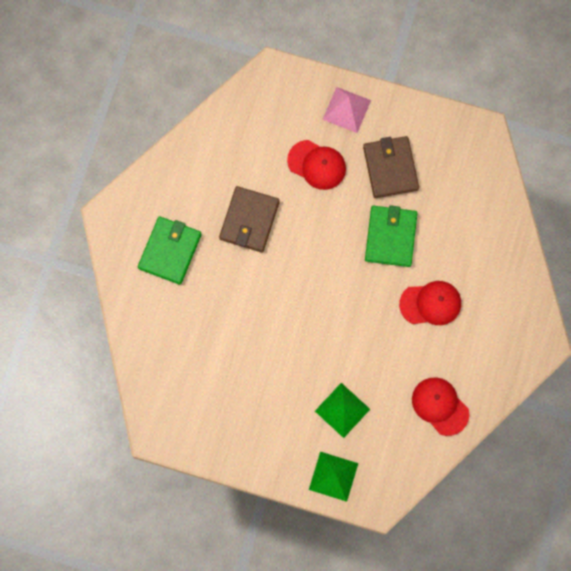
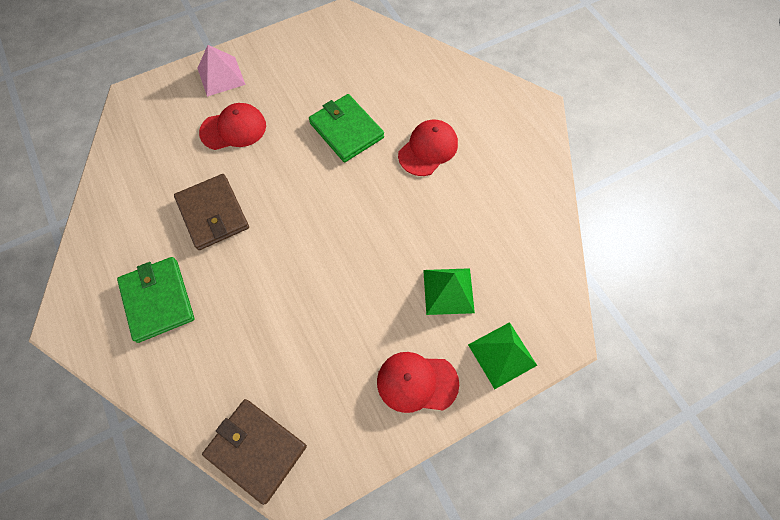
camera: 45 degrees left, 10 degrees down
(390, 168) = (296, 87): brown wallet -> brown wallet (256, 450)
(440, 406) = (519, 214): red cap -> red cap (417, 382)

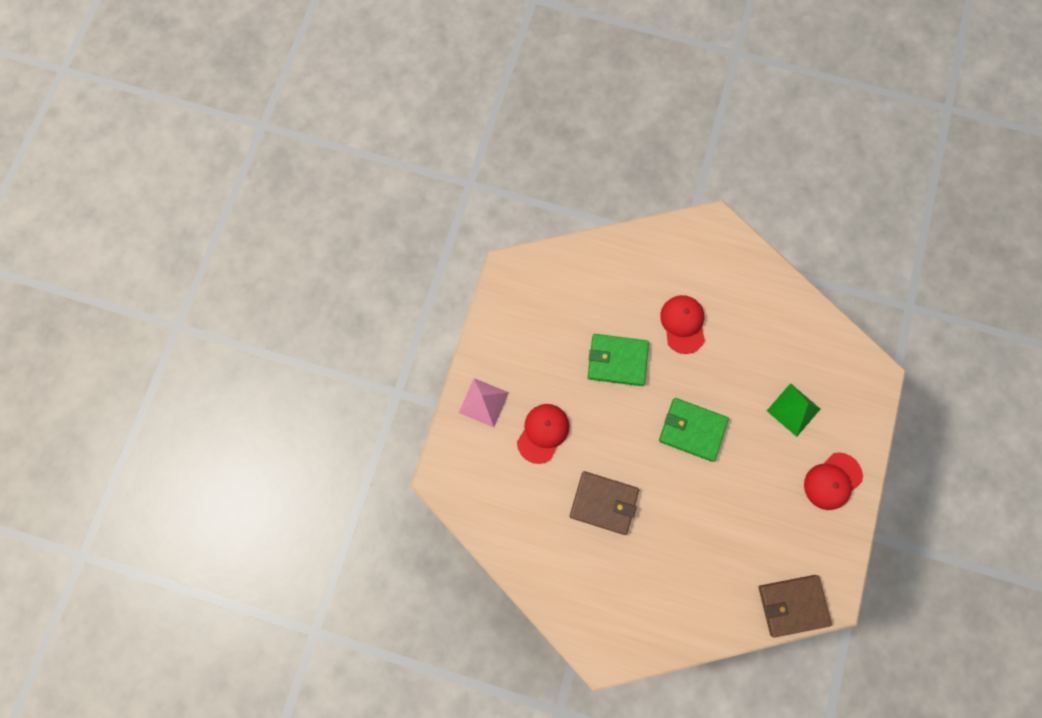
camera: 45 degrees left, 10 degrees up
(158, 300) = (639, 588): green wallet -> green wallet (692, 430)
(502, 354) = (858, 419): green pyramid -> none

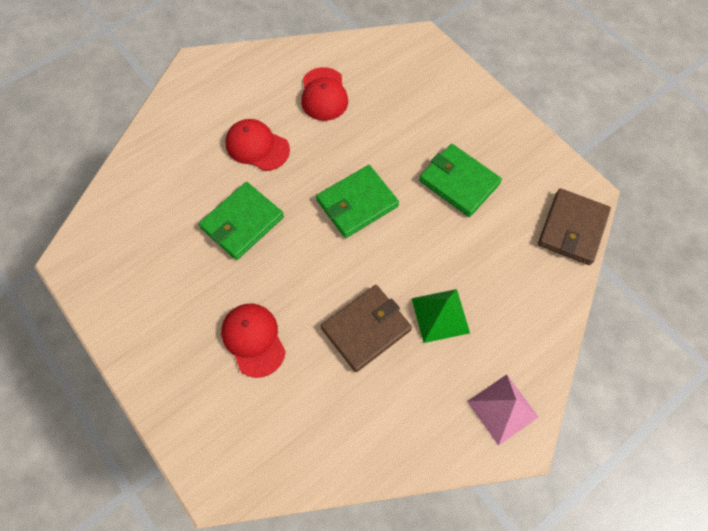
camera: 55 degrees left, 10 degrees down
(484, 402) = (174, 378): pink pyramid -> pink pyramid (502, 408)
(767, 493) = (459, 182): none -> green wallet
(793, 409) = (401, 114): green pyramid -> green pyramid (440, 315)
(832, 481) = (483, 127): red cap -> red cap (324, 94)

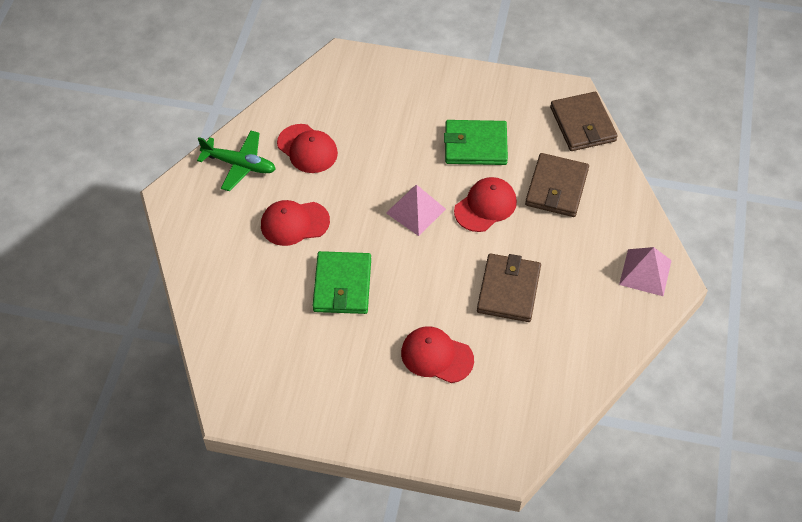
camera: 40 degrees left, 10 degrees down
(264, 74) = (240, 165): none -> green plane
(357, 203) = (416, 211): green wallet -> pink pyramid
(417, 240) = (485, 206): none -> red cap
(440, 315) = (550, 244): green pyramid -> none
(494, 269) = (556, 187): none -> brown wallet

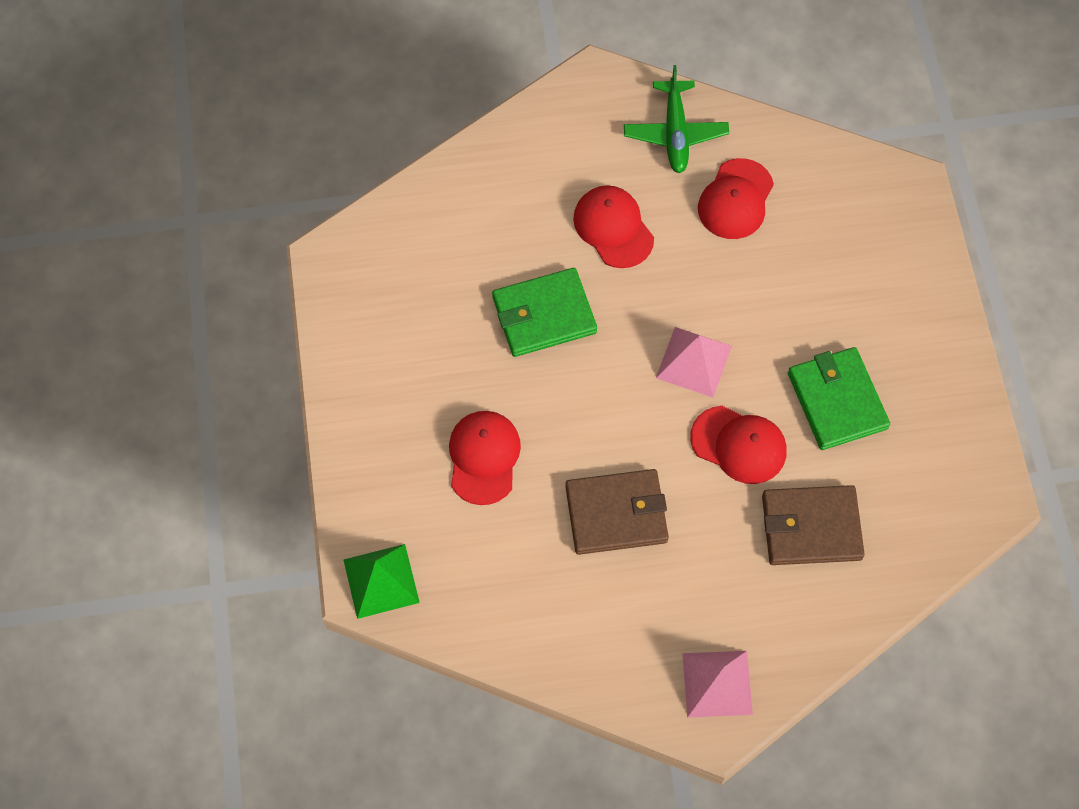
camera: 70 degrees right, 10 degrees up
(507, 451) = (381, 581): none -> green pyramid
(582, 124) = (942, 531): brown wallet -> none

